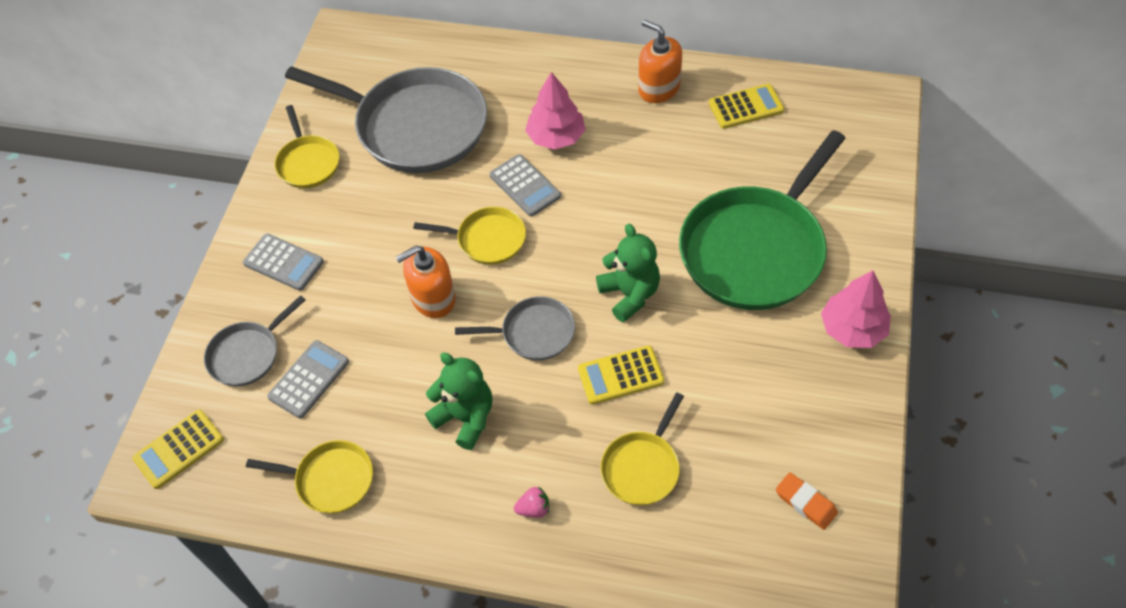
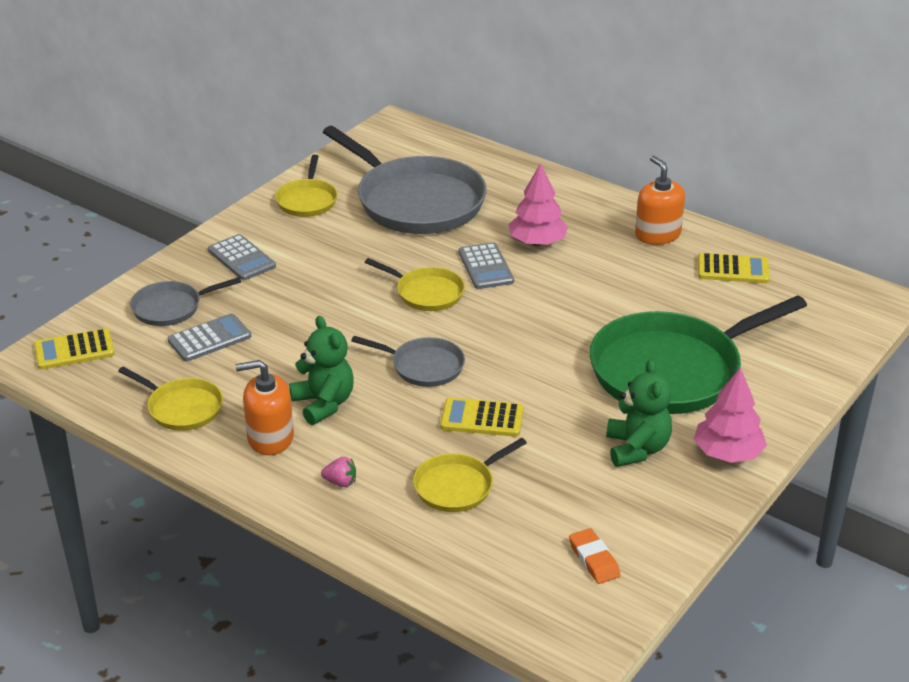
camera: 20 degrees right, 20 degrees down
(433, 298) = (351, 318): orange soap dispenser -> orange soap dispenser (270, 438)
(629, 294) = (529, 366): green teddy bear -> green teddy bear (637, 449)

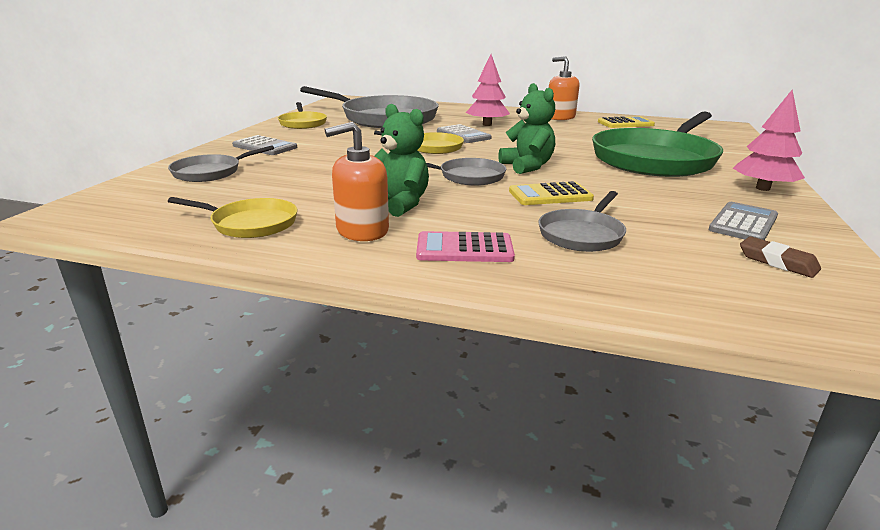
camera: 20 degrees left, 10 degrees down
(74, 350) = (111, 203): yellow calculator -> none
(209, 338) = (258, 183): grey calculator -> grey calculator (743, 223)
(340, 482) = (464, 249): pink strawberry -> pink calculator
(457, 486) = (582, 234): yellow pan -> grey pan
(594, 559) = (777, 262): orange eraser -> brown eraser
(637, 449) = (695, 194): green teddy bear -> green teddy bear (527, 166)

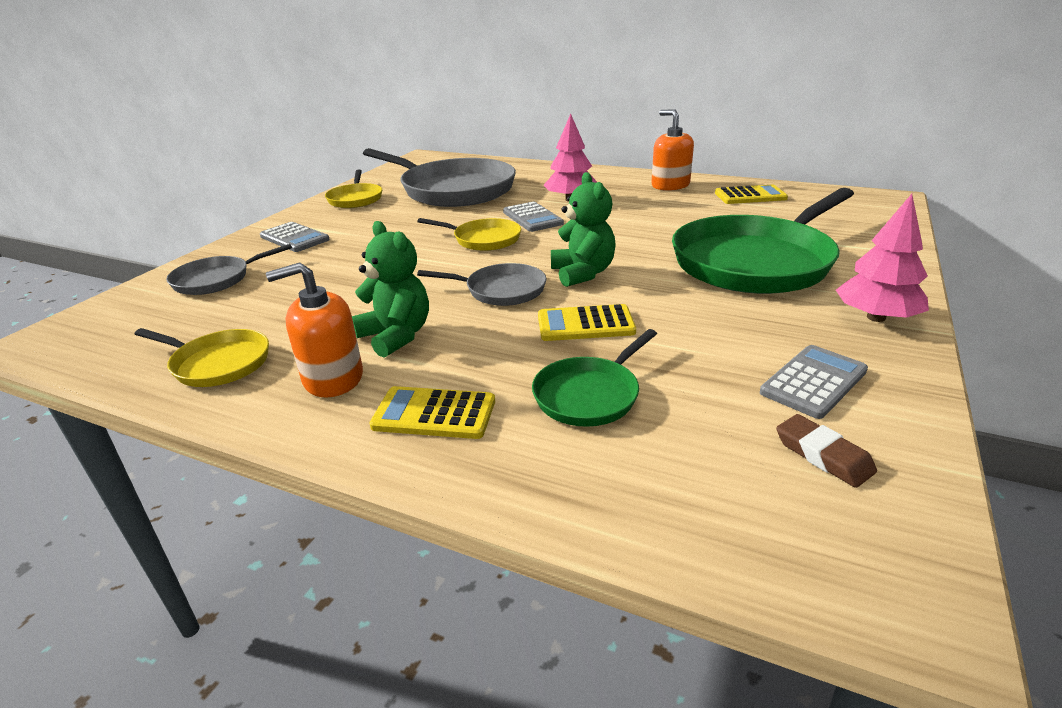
camera: 10 degrees right, 5 degrees up
(464, 249) = (434, 414): pink calculator -> yellow calculator
(582, 234) = (589, 395): grey pan -> green pan

